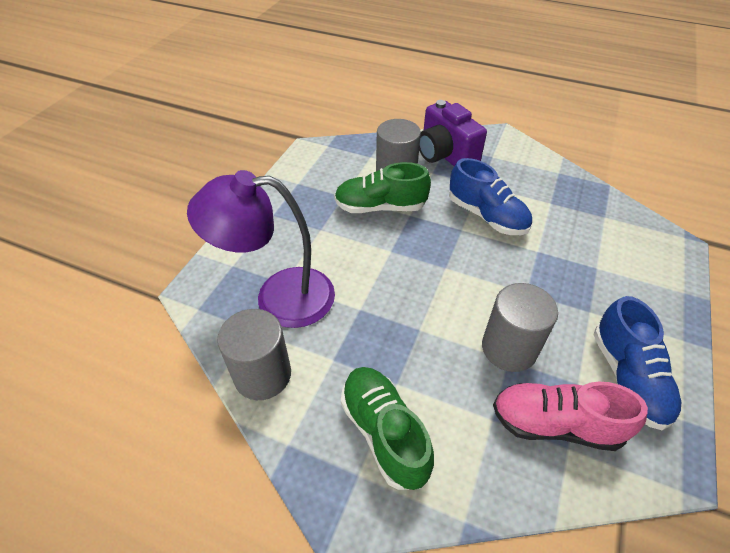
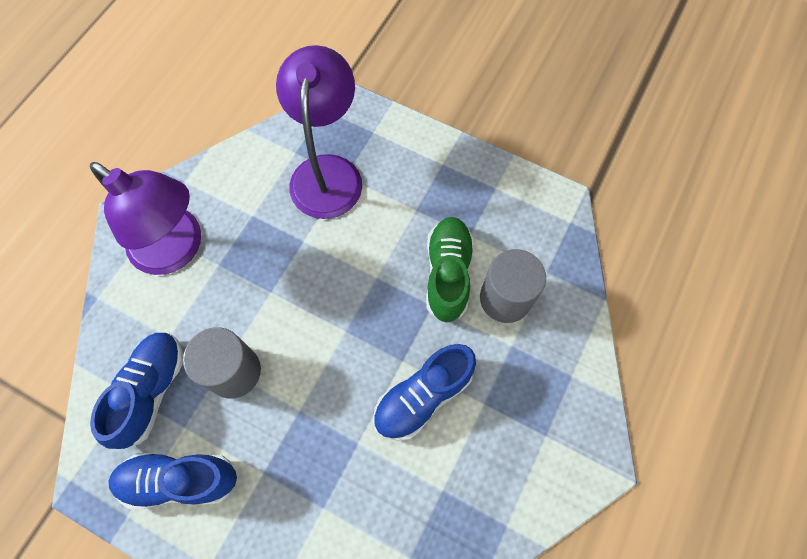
camera: 95 degrees right, 20 degrees up
(262, 374) = (247, 162): grey cylinder -> none
(384, 432) = (177, 249): green shoe -> purple lamp
(445, 155) = (549, 369): purple camera -> none
(555, 424) = (151, 391): pink shoe -> blue shoe

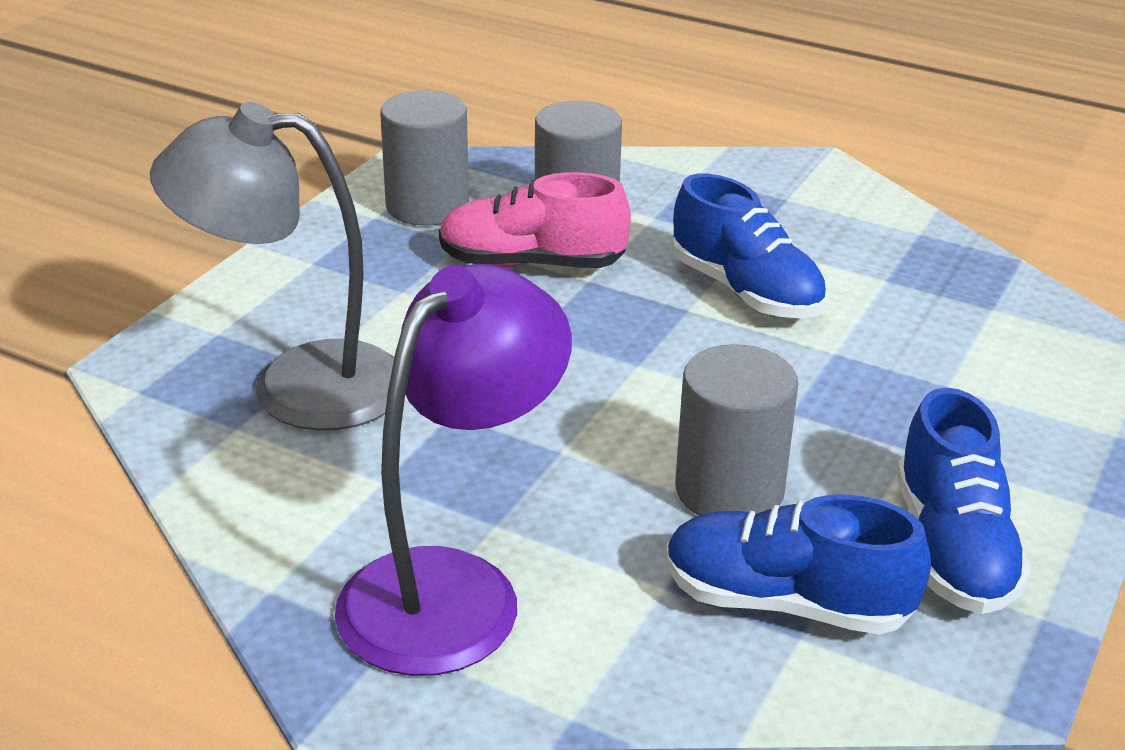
camera: 90 degrees left, 35 degrees down
(327, 172) = (297, 385): purple lamp -> grey lamp
(448, 274) = (531, 264): green shoe -> pink shoe
(510, 215) = (427, 206): none -> grey cylinder

